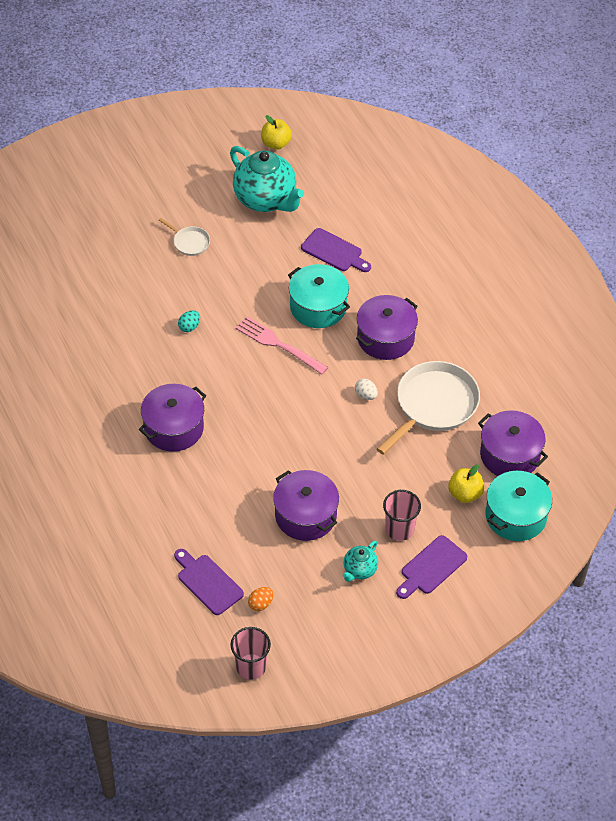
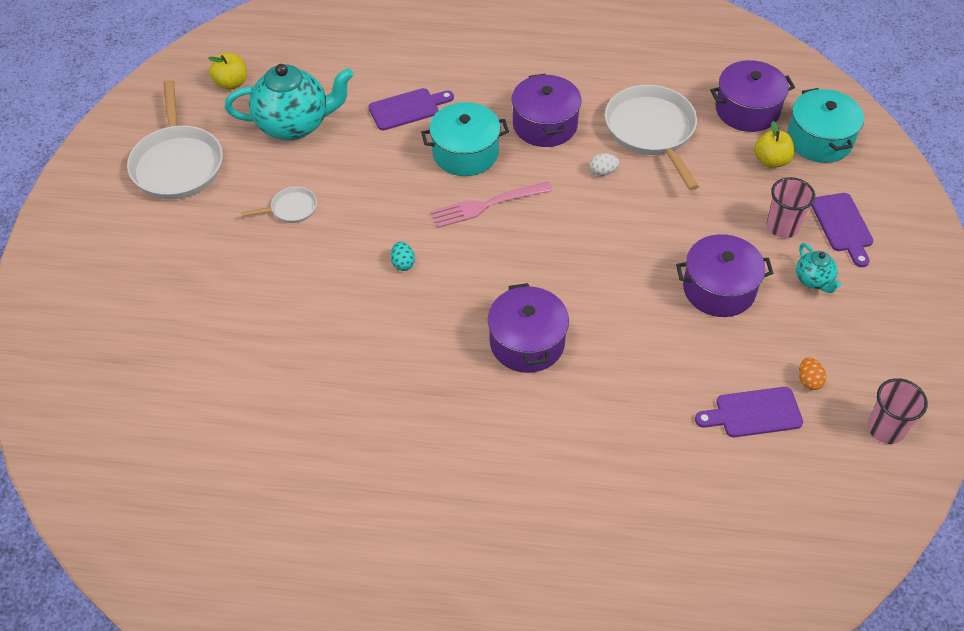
camera: 55 degrees left, 0 degrees up
(180, 162) = (177, 164): none -> white pan

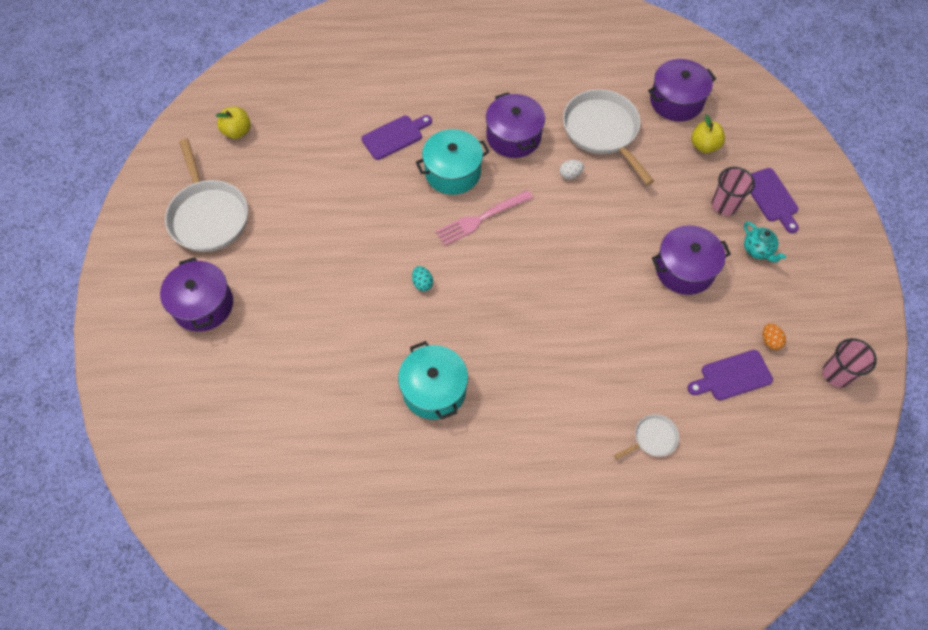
camera: 10 degrees left, 10 degrees up
(291, 209) = (316, 245): white pan -> white pan (653, 438)
(294, 125) = (301, 164): turquoise teapot -> none
(527, 342) = (540, 341): purple pot -> purple pot (203, 305)
(819, 140) = (739, 121): turquoise pot -> turquoise pot (434, 390)

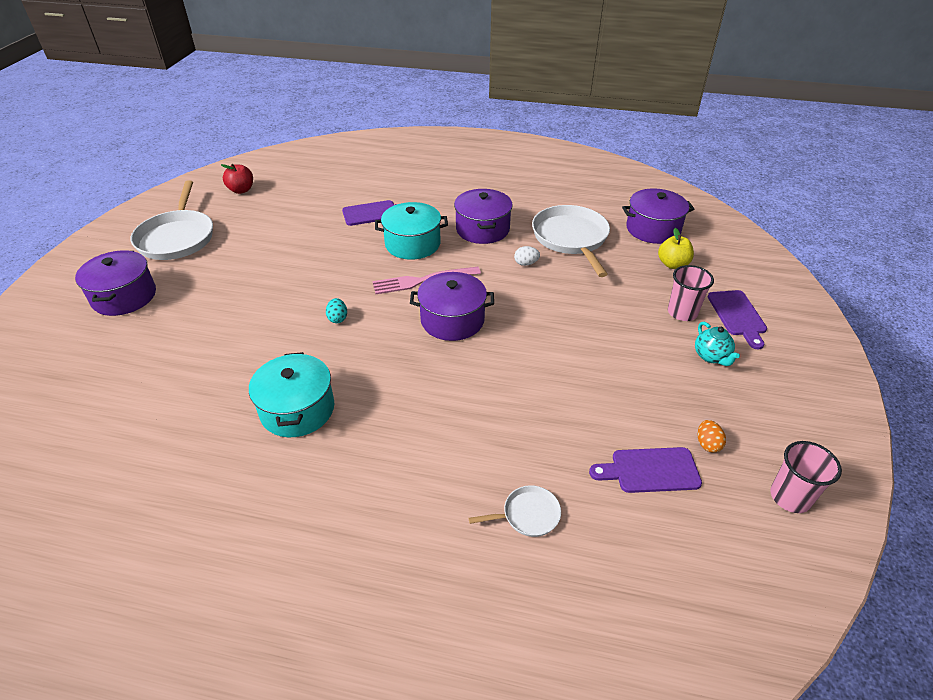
camera: 15 degrees right, 20 degrees down
(237, 131) = (241, 190): yellow apple -> red apple
(684, 269) = (621, 358): purple pot -> purple pot (452, 320)

